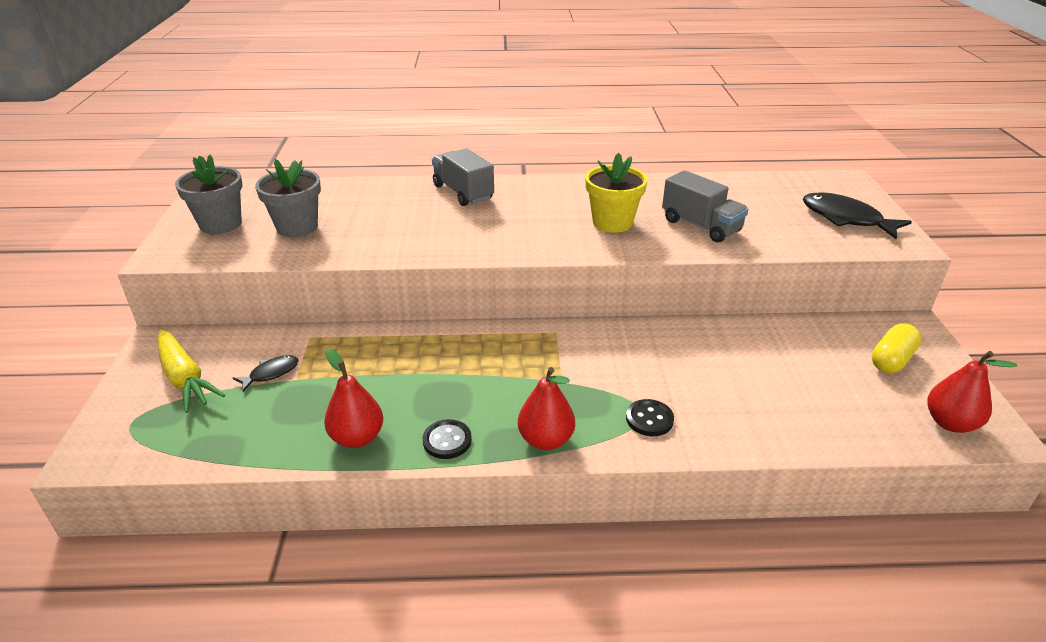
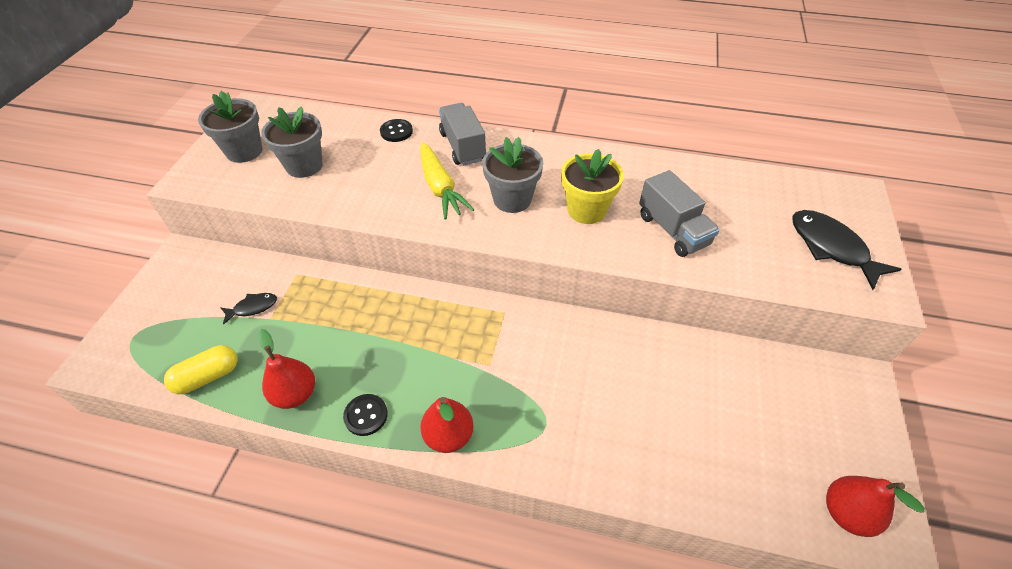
camera: 15 degrees right, 15 degrees up
(185, 378) = (187, 298): yellow carrot -> yellow carrot (440, 187)
(535, 224) = (512, 199): none -> grey flower pot
(649, 419) = (549, 435): black button -> black button (396, 132)
(891, 360) = (819, 418): yellow capsule -> yellow capsule (208, 377)

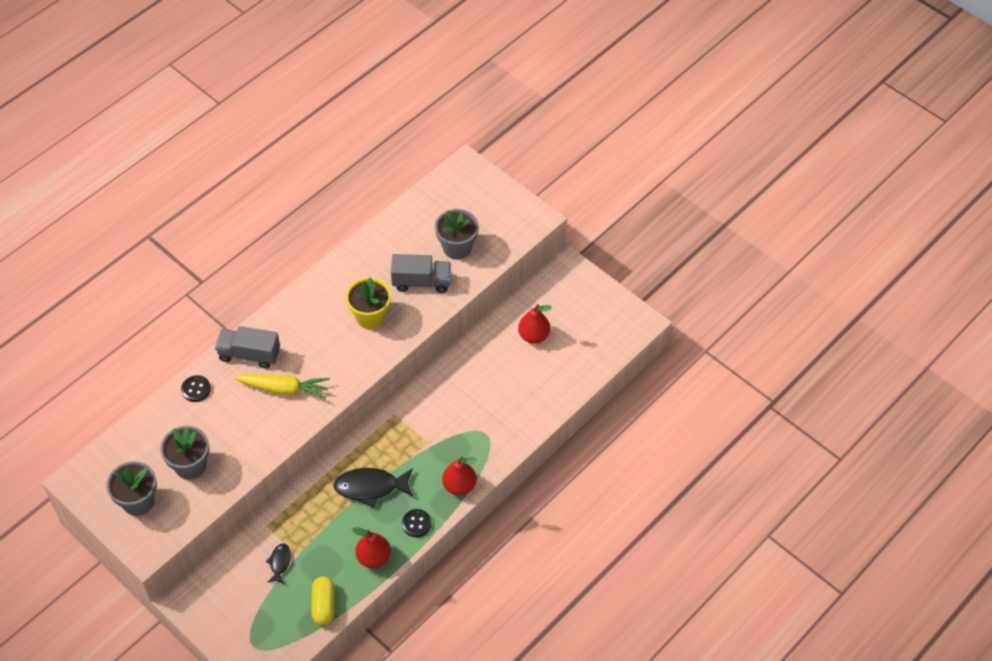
camera: 60 degrees left, 5 degrees up
(512, 199) = (328, 352): grey flower pot -> grey flower pot (457, 248)
(831, 248) = (492, 215): black fish -> black fish (370, 487)
(846, 513) = (619, 331): red pear -> red pear (533, 335)

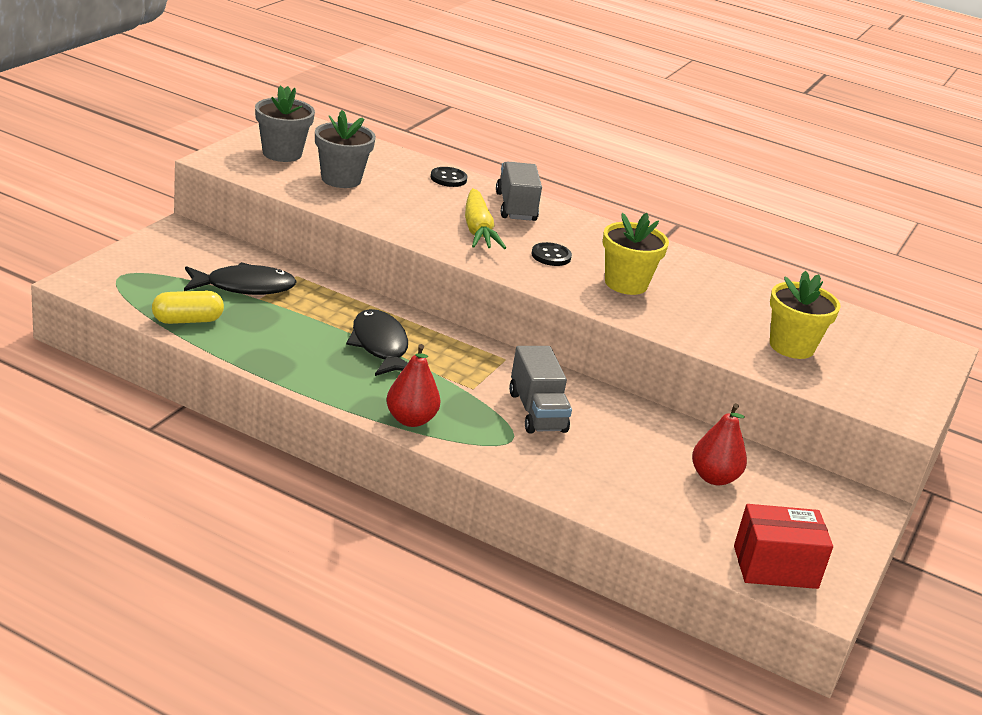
camera: 70 degrees right, 25 degrees down
(280, 563) = (244, 287): black fish -> black fish, size x1.87
(374, 557) = (269, 354): red pear -> none
(416, 524) = (334, 386): black button -> black button (551, 256)
(421, 282) = (710, 320): grey truck -> grey truck (537, 412)
(457, 248) = (791, 346): grey flower pot -> yellow flower pot
(614, 334) = (775, 567): none -> red box

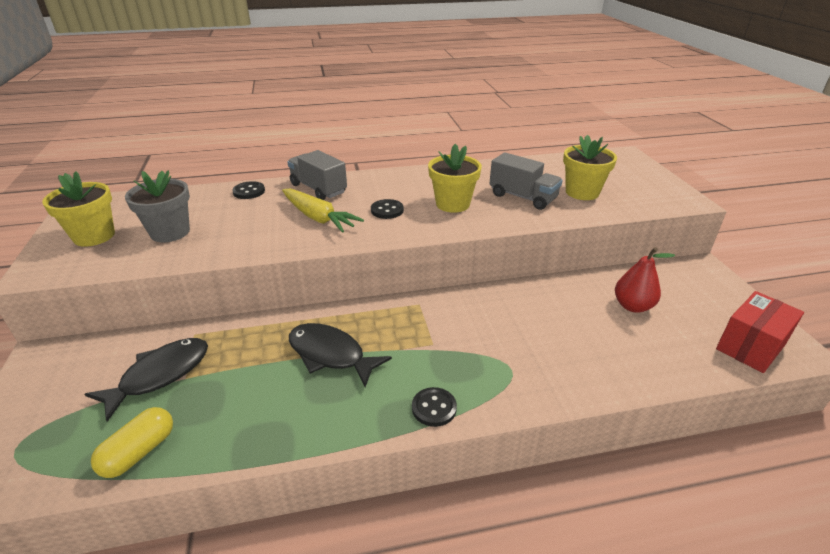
camera: 35 degrees left, 5 degrees up
(282, 153) = (94, 236): grey flower pot -> yellow flower pot
(411, 420) = (434, 408): red pear -> black button
(537, 412) = (491, 333): grey truck -> grey truck (522, 197)

